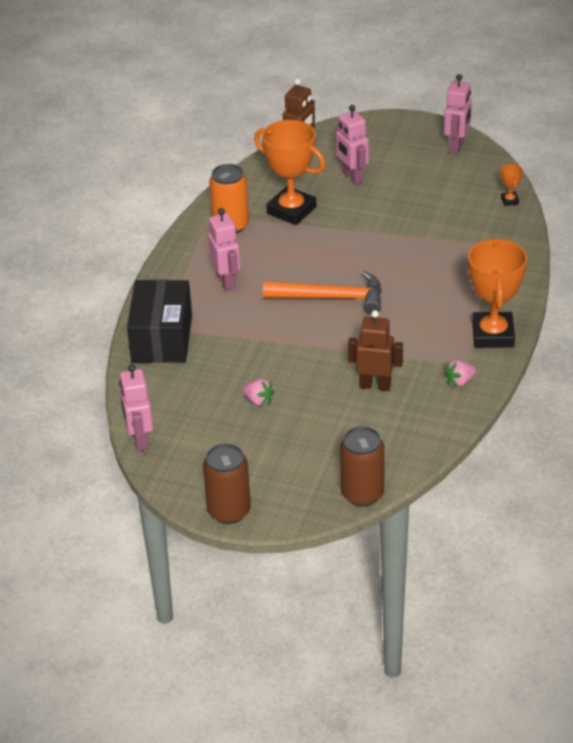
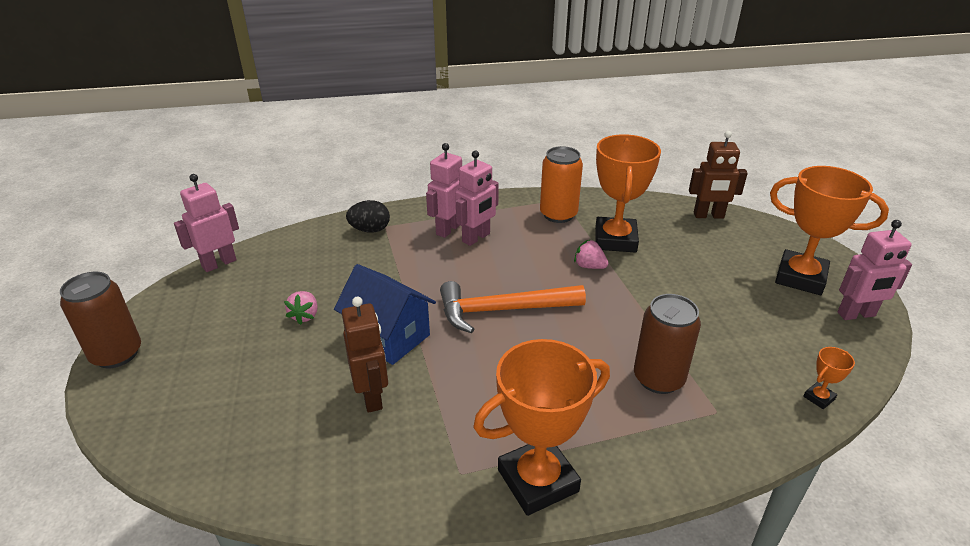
camera: 60 degrees right, 5 degrees down
(162, 338) = (370, 230): black box -> black egg
(317, 362) = (388, 336): none -> blue house
(331, 298) = (503, 310): orange hammer -> orange hammer turned 105 degrees clockwise
(352, 177) = (709, 259): pink robot -> pink robot (448, 229)
(362, 494) = (160, 456): brown can -> brown can (658, 378)
(405, 147) = (800, 277): none -> orange trophy
(460, 382) = (419, 479): pink strawberry -> pink strawberry (589, 266)

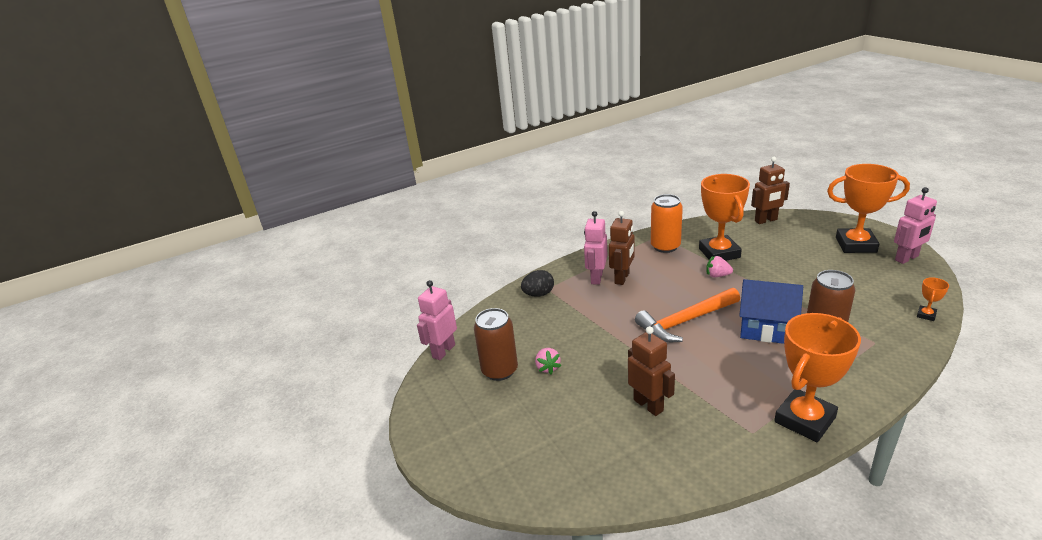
camera: 15 degrees left, 5 degrees down
(117, 354) = (427, 439): brown can -> brown can (499, 370)
(388, 336) = (622, 362): blue house -> blue house (766, 329)
(476, 238) = (622, 278): pink robot -> brown robot

